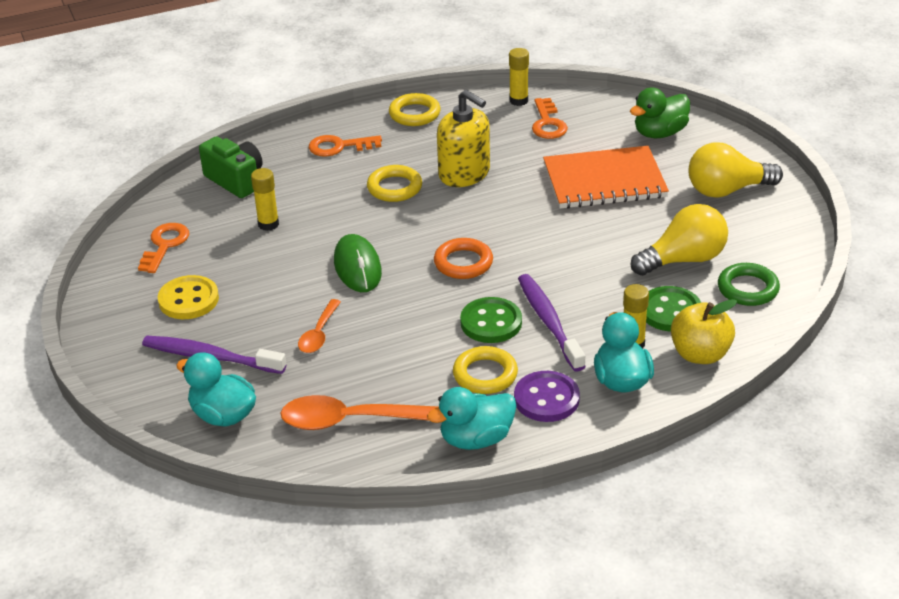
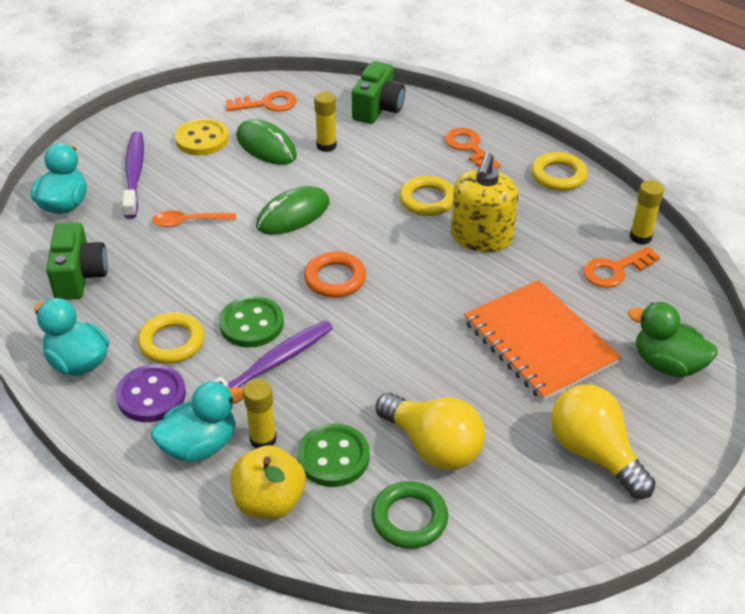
camera: 65 degrees right, 5 degrees up
(237, 261) = (266, 146): none -> green mouse
(351, 420) = (79, 276): orange spoon -> green camera

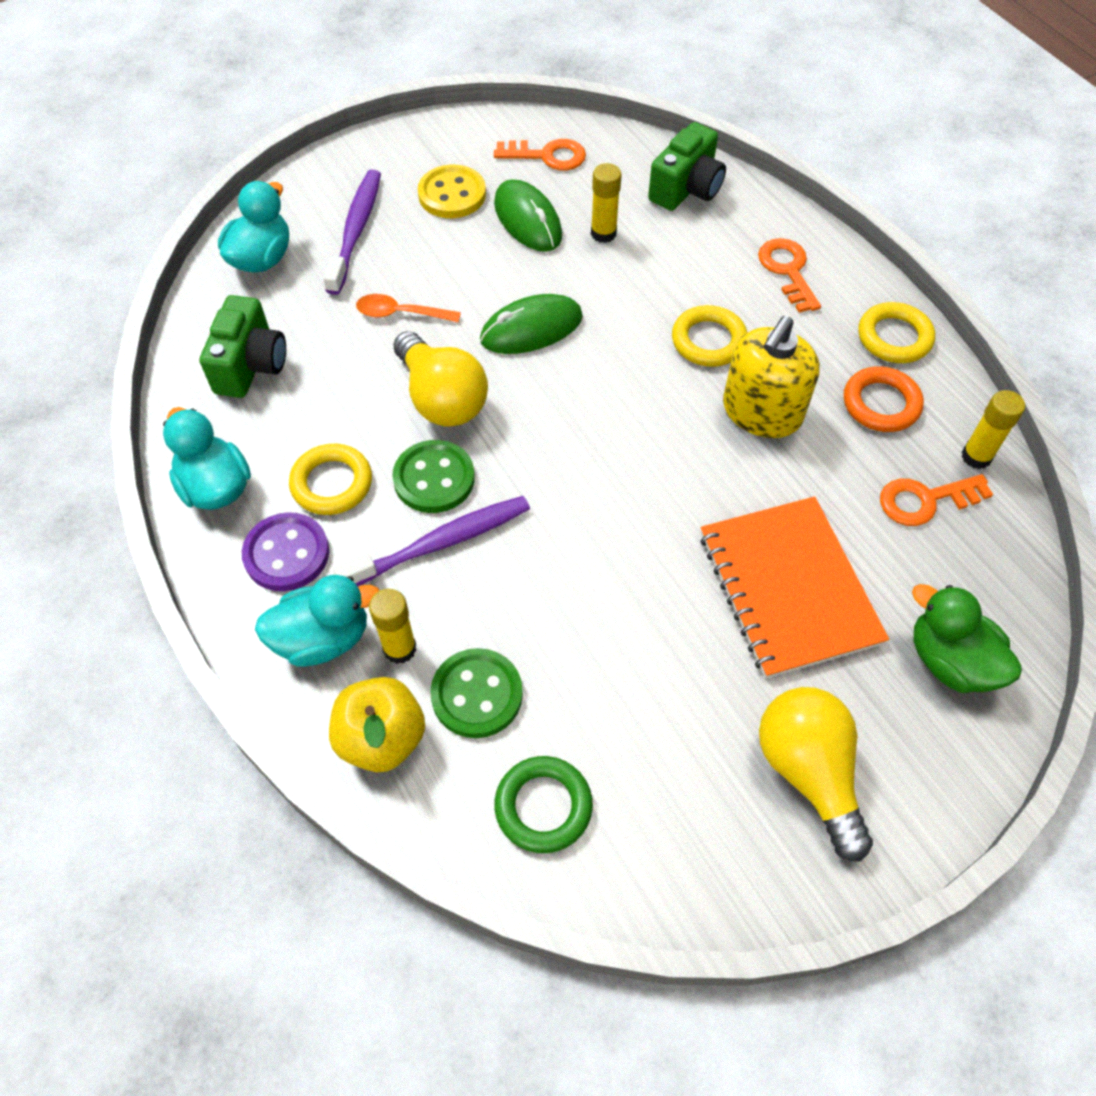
camera: 15 degrees right, 15 degrees up
(335, 279) = (555, 435): orange ring -> orange ring (881, 404)
(433, 446) = (604, 709): yellow light bulb -> yellow light bulb (442, 398)

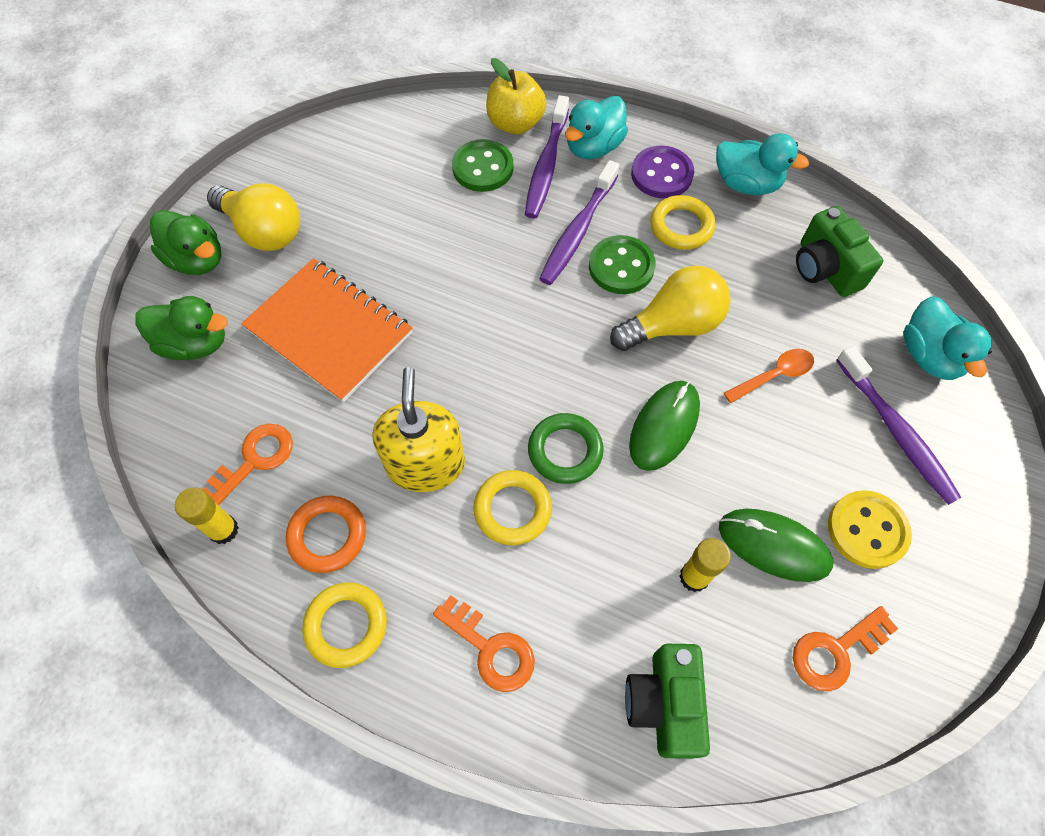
camera: 145 degrees right, 5 degrees up
(399, 648) = (546, 165): yellow glue stick -> purple toothbrush
(442, 398) = (672, 325): yellow light bulb -> yellow light bulb turned 135 degrees clockwise
(543, 806) = (405, 140): green ring -> green ring (565, 451)
(913, 780) = (197, 260): none -> green duck

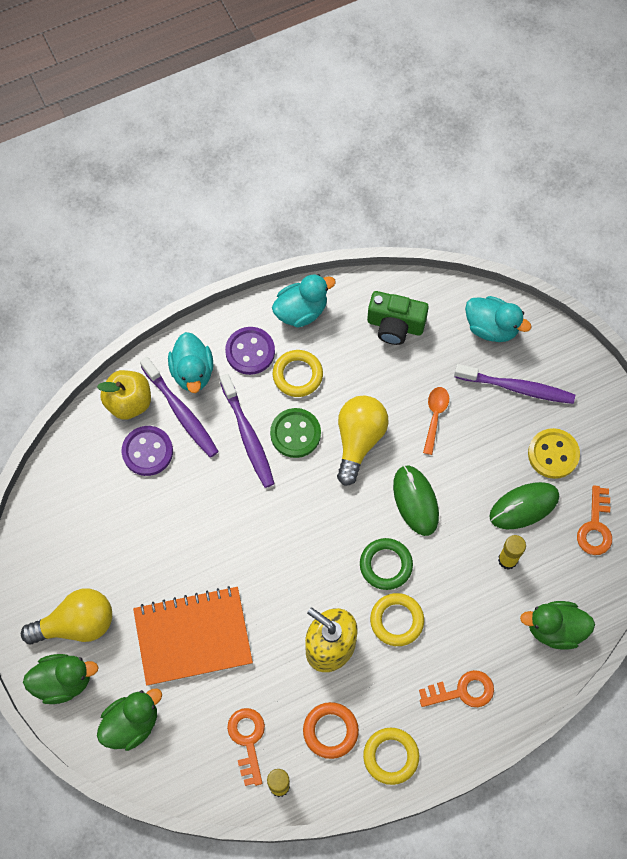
camera: 50 degrees left, 5 degrees up
(483, 168) = (147, 451): green button -> purple button
(664, 703) = (555, 629): green camera -> green duck

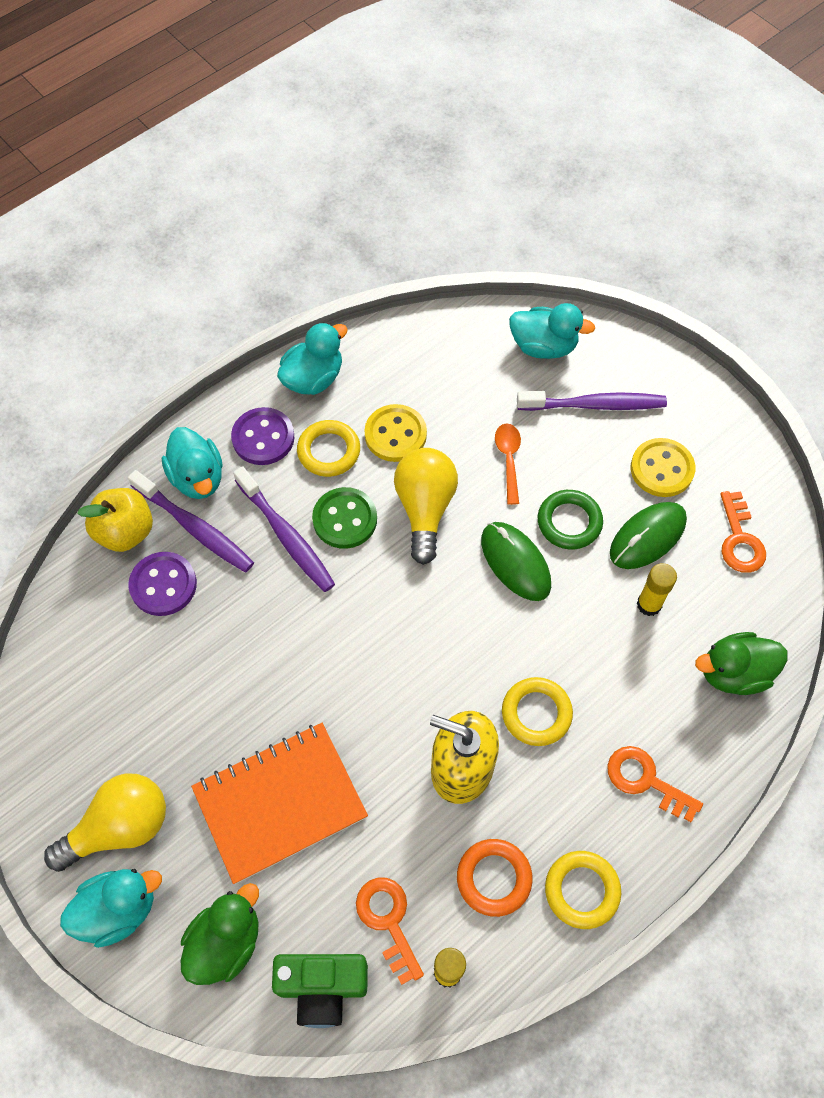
camera: 15 degrees left, 5 degrees down
(63, 681) = (118, 910): green duck -> turquoise duck
(353, 374) = (395, 435): none -> yellow button
(386, 565) = (502, 648): green ring -> green ring (569, 522)
(395, 325) = (430, 369): green camera -> green camera (322, 987)
(462, 691) = (646, 780): orange key -> orange key turned 120 degrees counterclockwise

